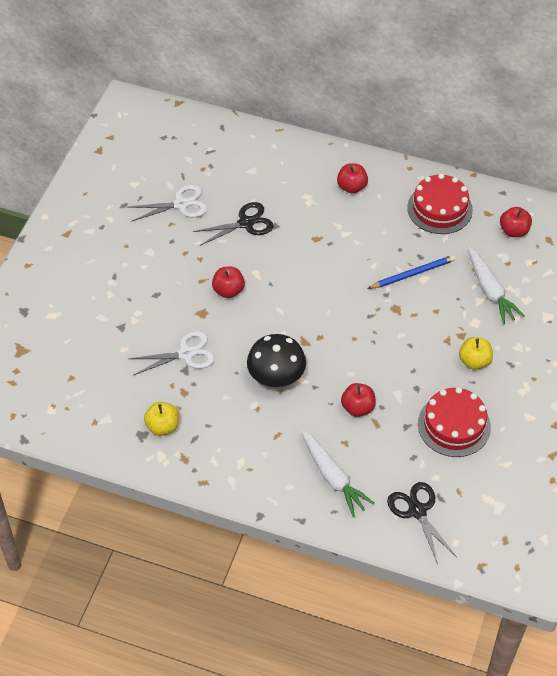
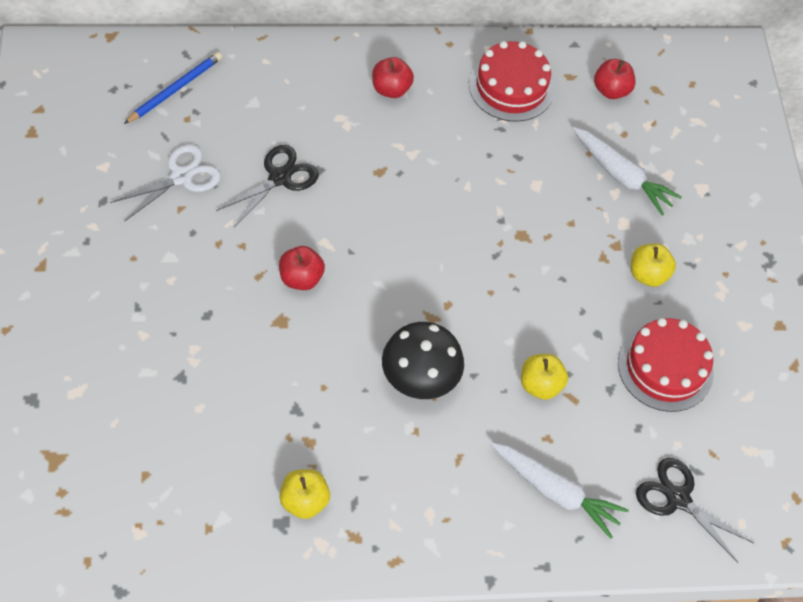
camera: 30 degrees left, 5 degrees up
(186, 354) = (286, 386): white scissors -> none
(358, 408) = (540, 385): red apple -> yellow apple
(412, 274) = (520, 182): blue pencil -> blue pencil (175, 89)

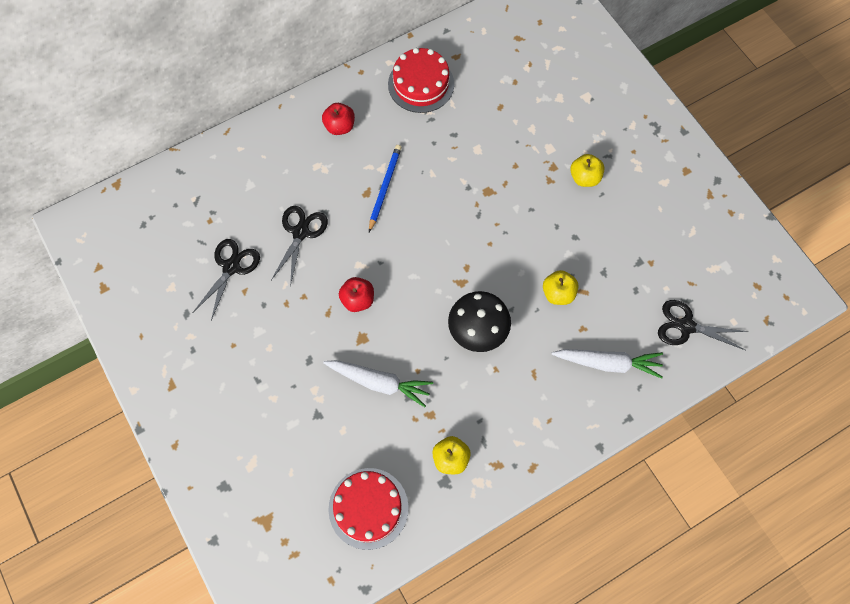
camera: 20 degrees left, 10 degrees up
(175, 89) = (188, 202): blue pencil -> blue pencil (384, 187)
(181, 177) = (231, 267): white scissors -> black scissors
(611, 90) = (489, 53): red apple -> none
(621, 176) = (529, 114): white carrot -> white carrot (379, 382)
(665, 367) = (630, 238): red cake -> red cake (368, 508)

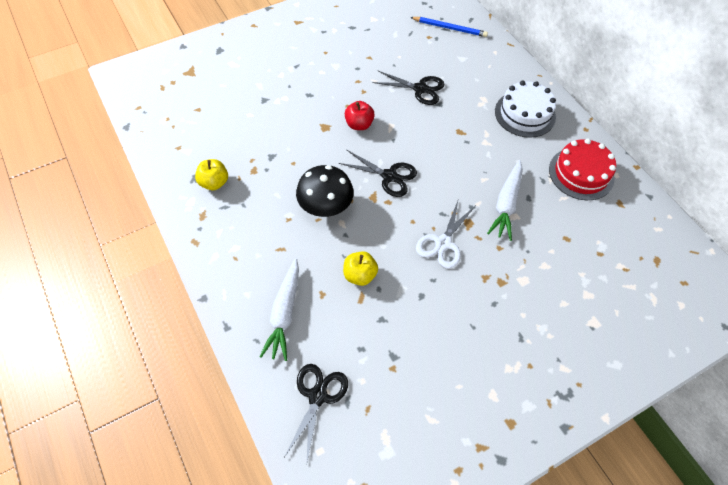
camera: 90 degrees right, 10 degrees down
(231, 267) = (389, 49): black scissors -> black scissors (389, 176)
(340, 126) = (525, 114): red apple -> white cake
(368, 508) = (185, 129): red cake -> none
(379, 382) = (286, 137): white carrot -> white carrot (506, 204)
(384, 187) = (466, 144): blue pencil -> blue pencil (450, 28)
(514, 215) = (443, 243): none -> white scissors
(584, 177) = (491, 311): yellow apple -> none

